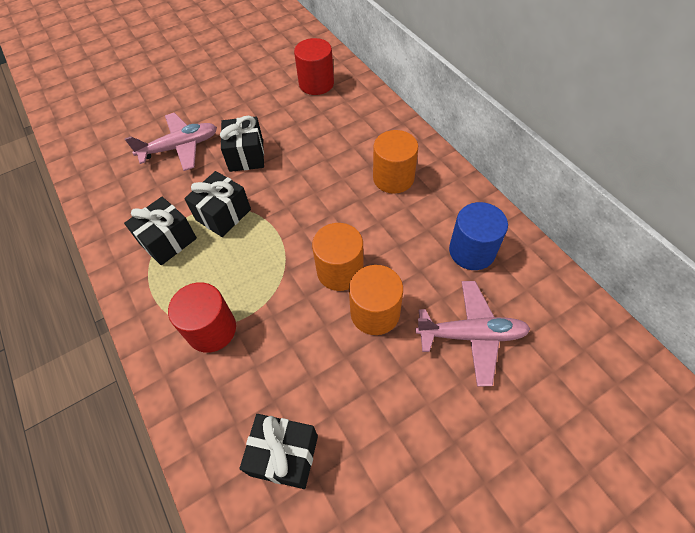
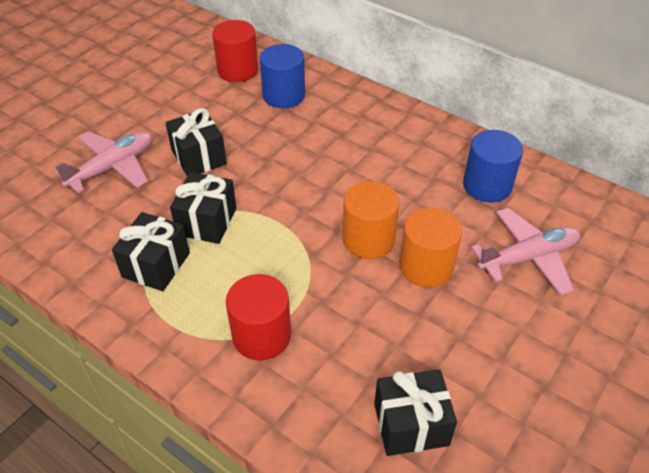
camera: 25 degrees left, 10 degrees down
(341, 116) = (283, 95): none -> blue cylinder
(393, 178) = (373, 140): orange cylinder -> none

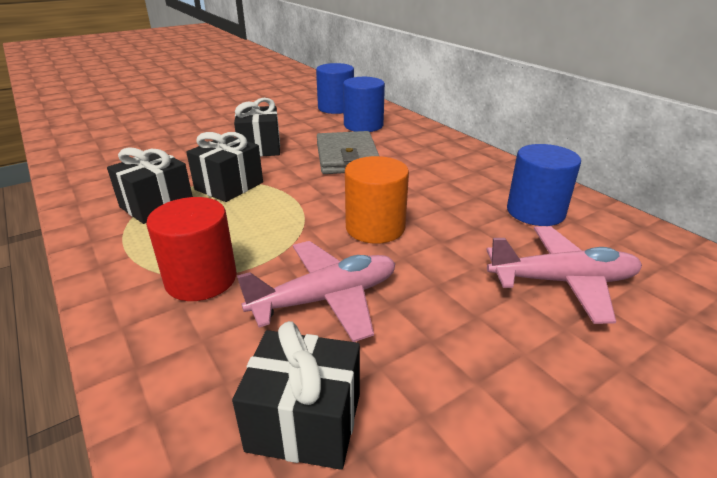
camera: 20 degrees right, 15 degrees down
(113, 167) = (186, 142): pink plane -> pink plane (326, 299)
(238, 70) = (336, 108): red cylinder -> blue cylinder
(294, 151) = (347, 157): none -> grey wallet
(426, 267) = (426, 262): orange cylinder -> none

